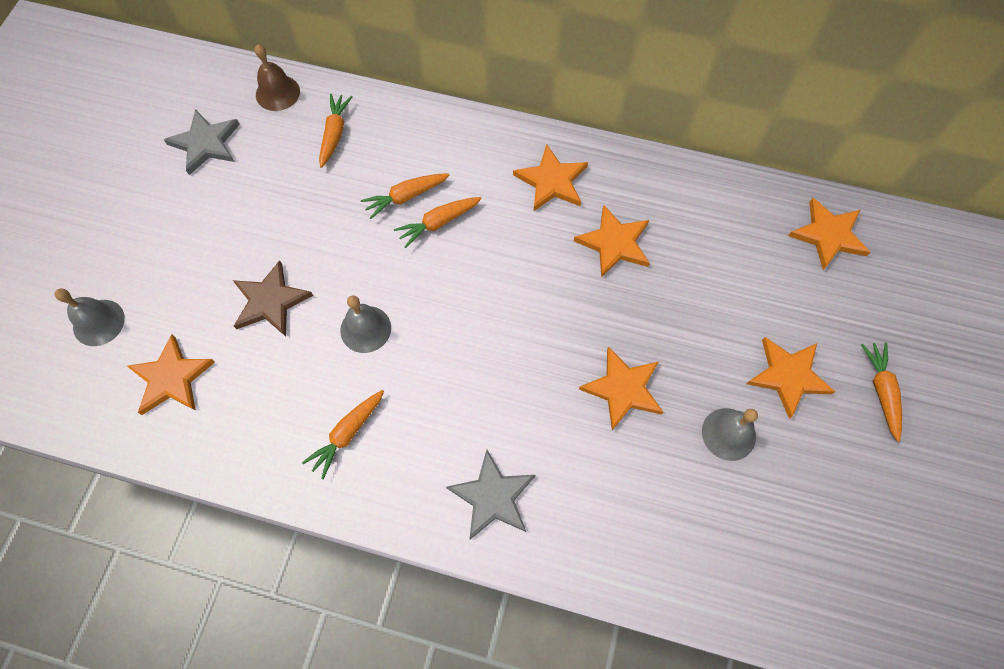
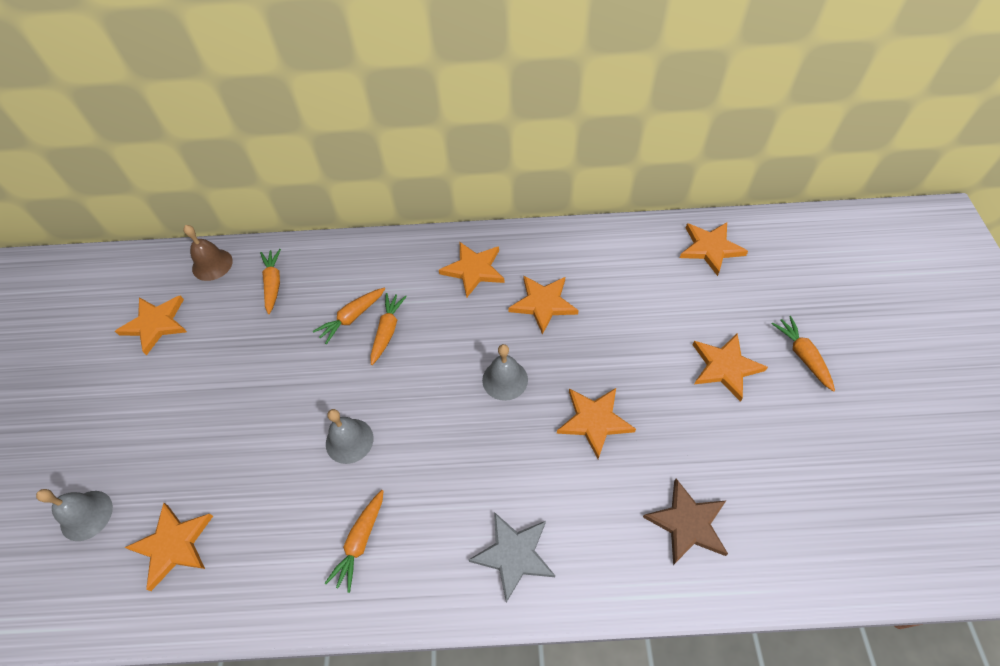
camera: 15 degrees left, 10 degrees down
(206, 143) = (156, 324): grey star -> orange star
(270, 301) = (253, 443): brown star -> brown star (687, 523)
(438, 223) = (387, 331): orange carrot -> orange carrot turned 150 degrees clockwise
(728, 434) = (696, 430): grey bell -> grey bell (505, 379)

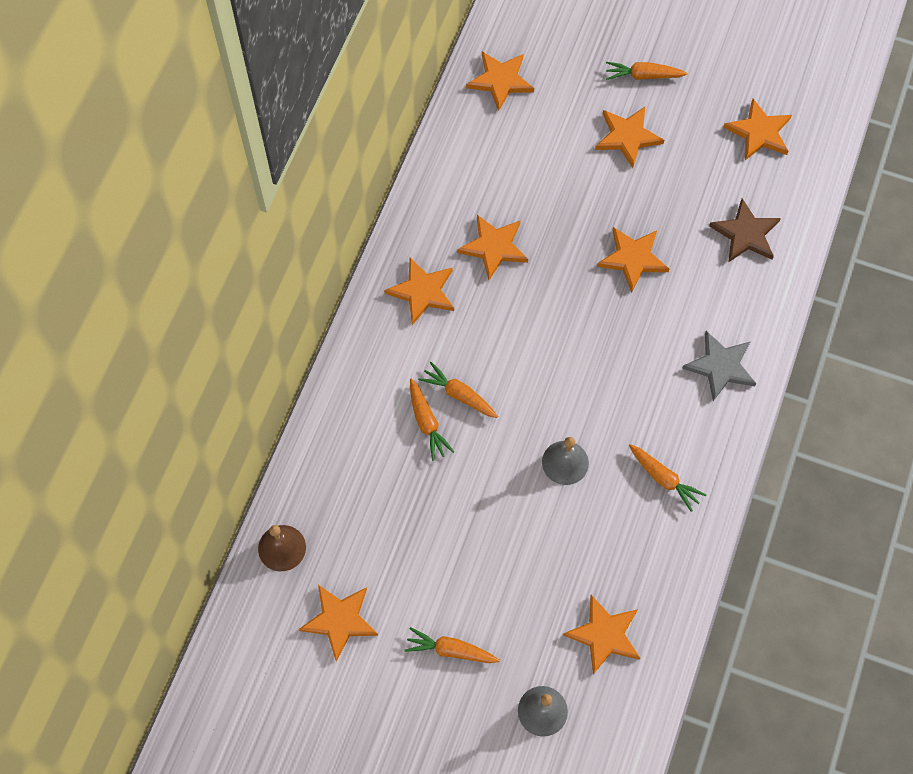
camera: 70 degrees left, 10 degrees up
(273, 284) = (343, 489): orange carrot -> orange carrot (450, 650)
(505, 379) = (561, 312): grey bell -> none
(821, 492) = (759, 132): none -> orange star

